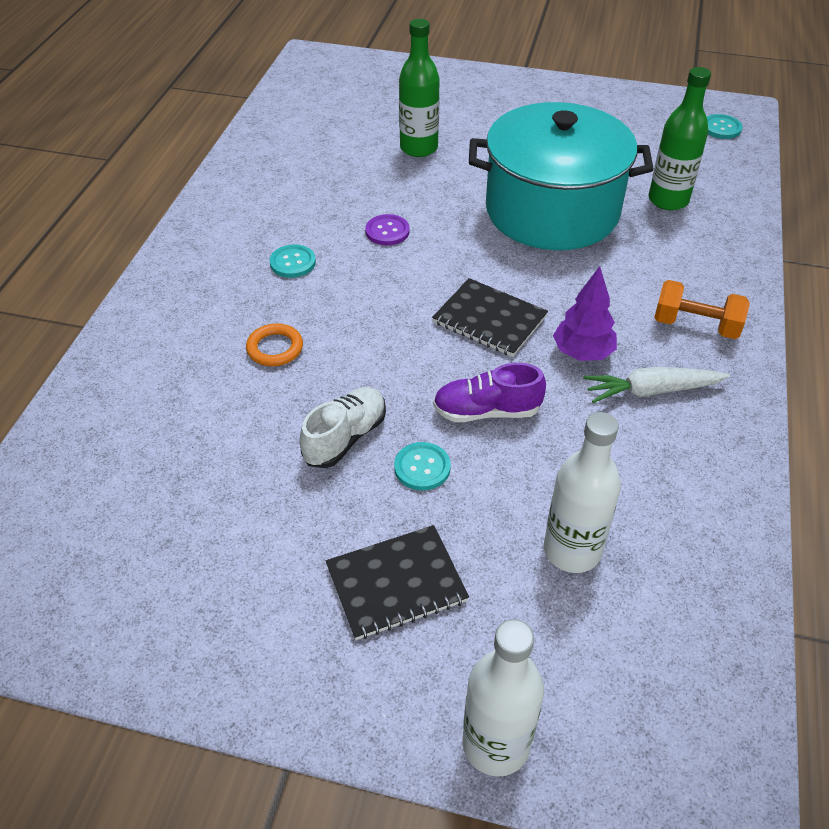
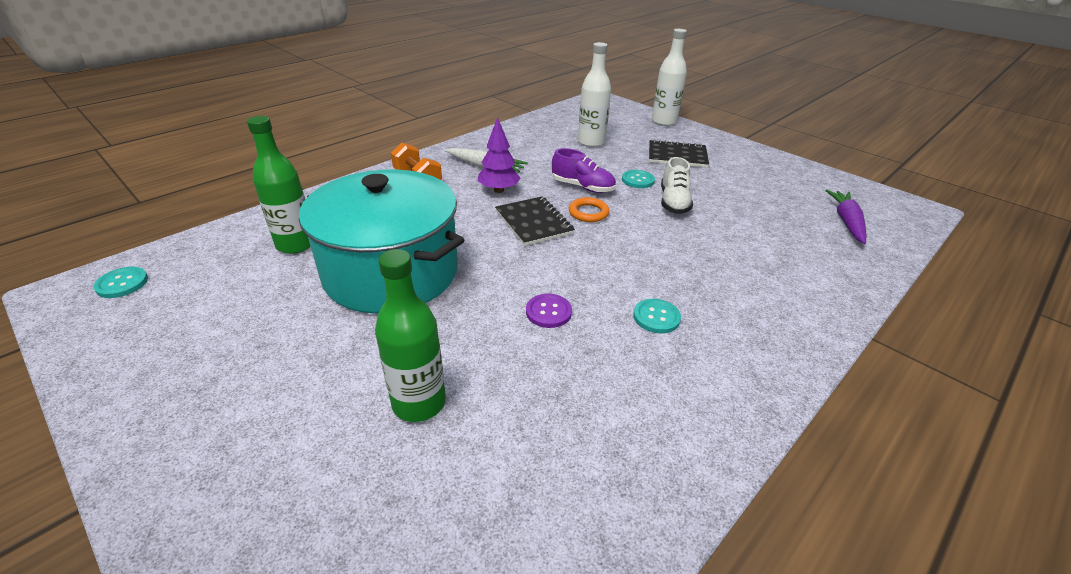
camera: 150 degrees left, 10 degrees down
(81, 511) = (846, 221): none -> purple carrot
(275, 348) = (700, 258): orange ring -> orange ring (588, 213)
(345, 438) = (673, 202): white shoe -> white shoe turned 60 degrees counterclockwise

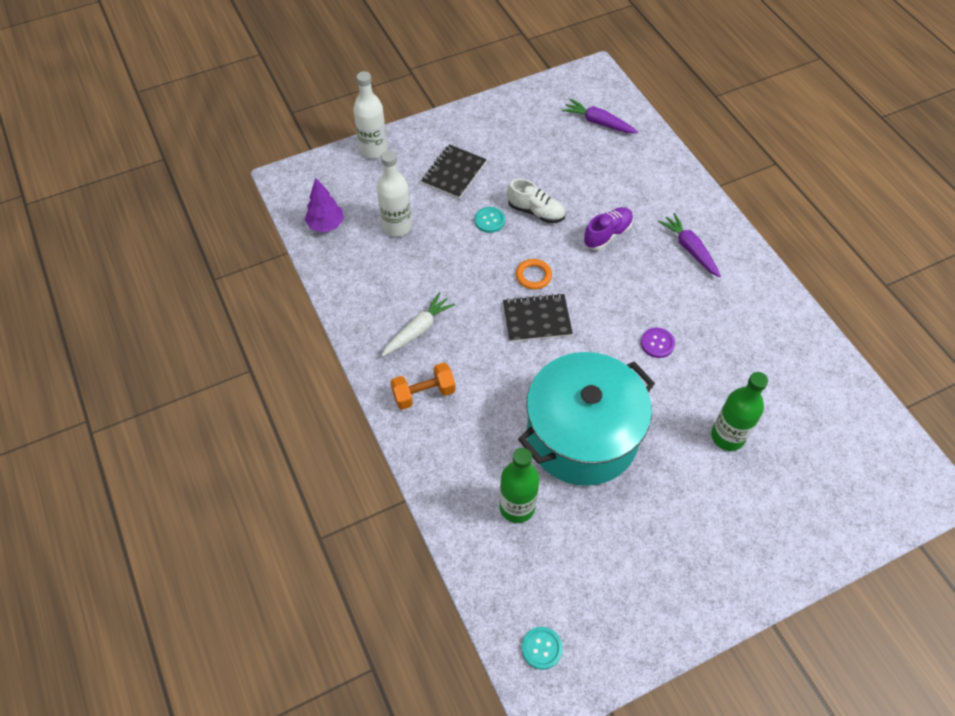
camera: 70 degrees left, 20 degrees up
(498, 190) = (470, 330): purple tree -> purple tree (326, 225)
(582, 187) = (487, 265): purple shoe -> purple shoe (607, 234)
(656, 317) = (677, 284): turquoise button -> none
(726, 320) = (689, 249): none -> purple carrot

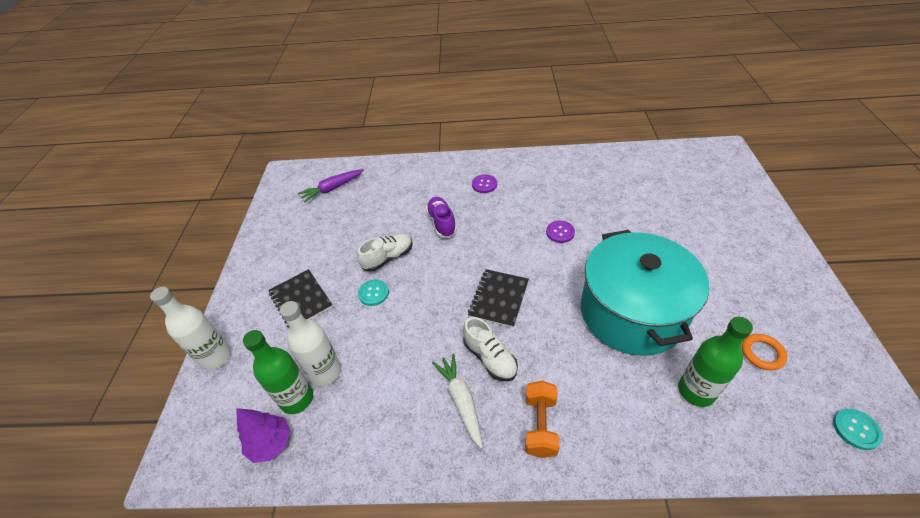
camera: 60 degrees left, 10 degrees down
(469, 335) = (490, 358): none -> white shoe
(533, 276) = (452, 284): orange ring -> orange ring (762, 353)
(689, 249) = (484, 184): purple carrot -> purple button
(727, 436) = (658, 225): green bottle -> green bottle (297, 399)

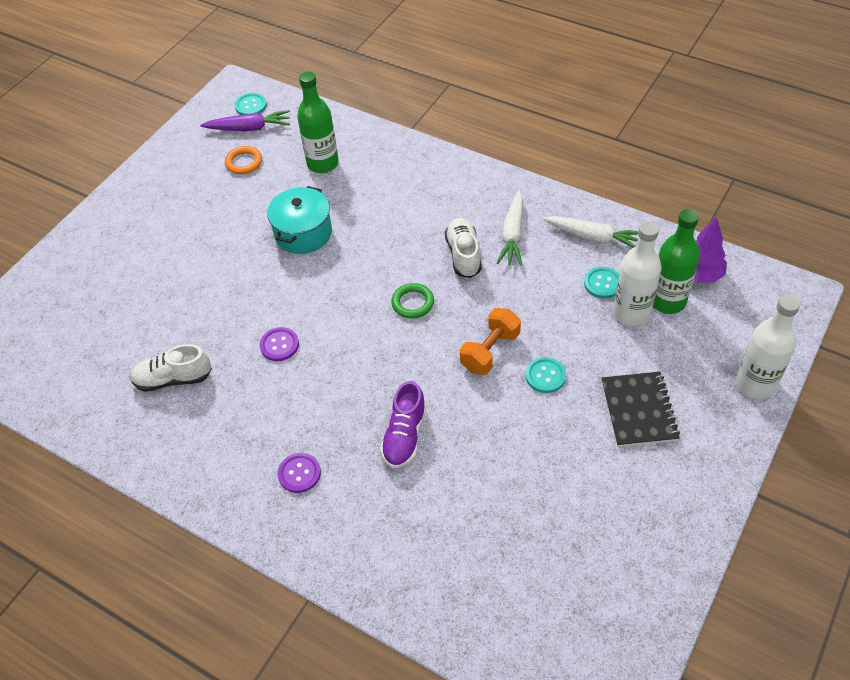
camera: 150 degrees left, 5 degrees up
(332, 189) = (532, 606): purple carrot -> purple carrot (249, 128)
(358, 389) = (603, 283): none -> turquoise button
(384, 437) = (594, 237): none -> white carrot
(388, 258) = (505, 416): white shoe -> white shoe (173, 379)
(499, 299) = (413, 303): black notebook -> green ring
(540, 425) = (460, 193): orange dumbbell -> orange dumbbell (490, 351)
(632, 312) = (303, 233): turquoise pot -> turquoise pot, size x0.52

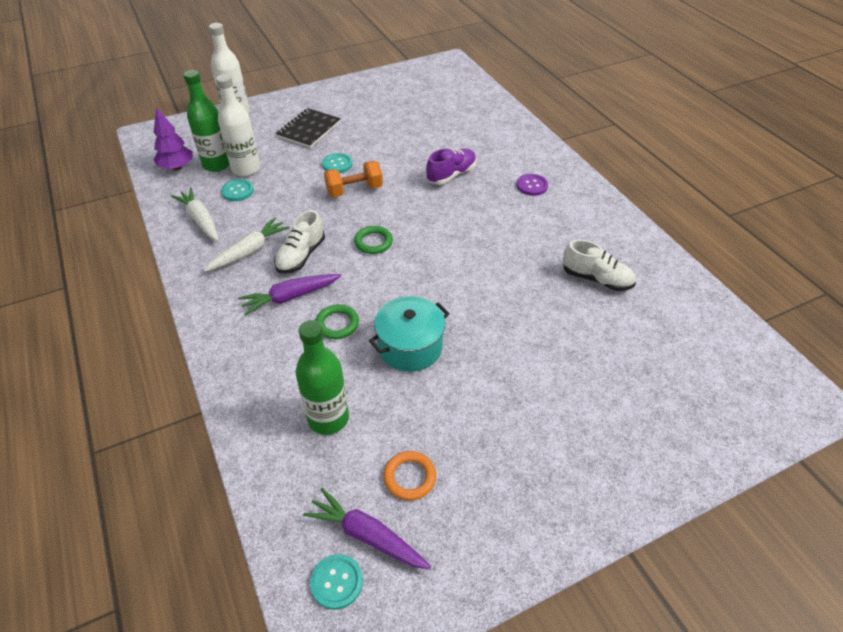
camera: 150 degrees left, 5 degrees down
(279, 345) = (497, 263): purple button -> none
(374, 219) = (337, 324): none -> green ring
(433, 218) = (290, 297): none -> purple carrot

